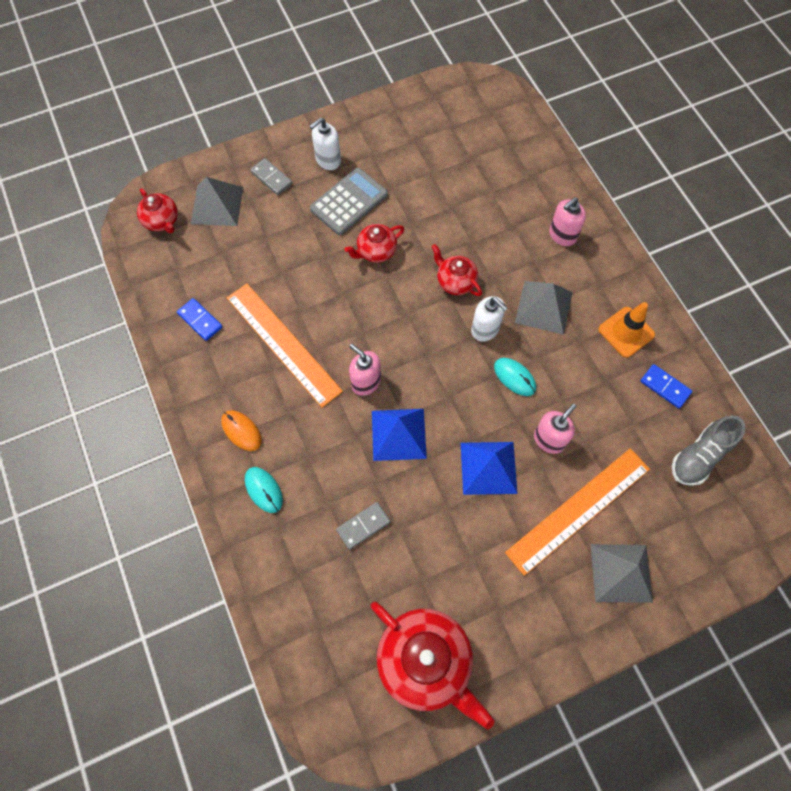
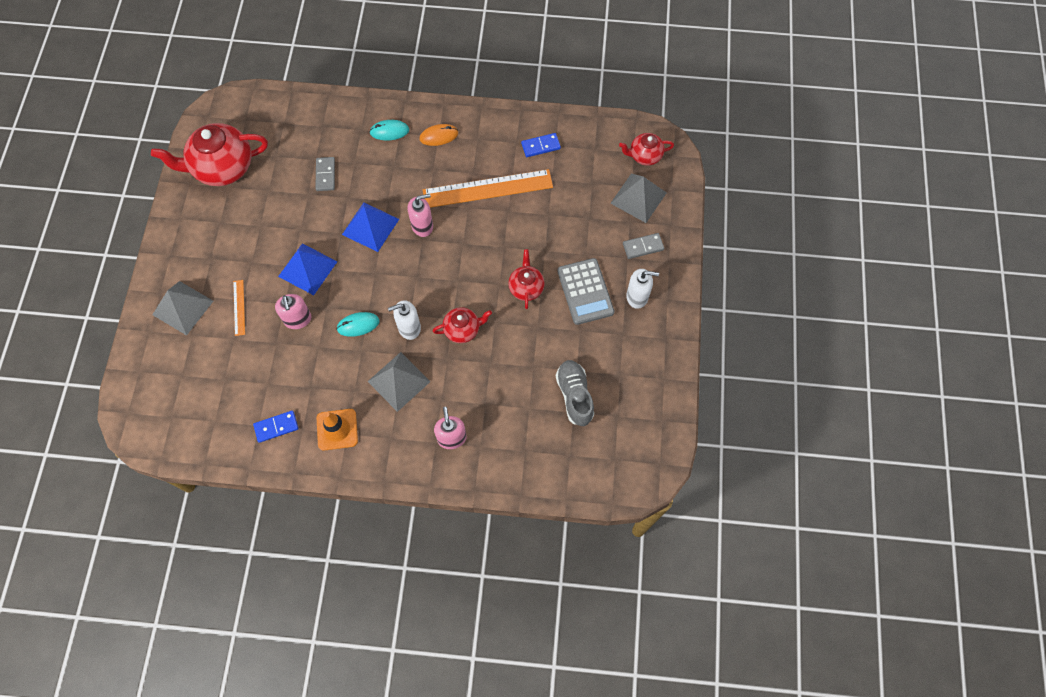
camera: 120 degrees right, 0 degrees up
(328, 160) = (637, 296): white soap dispenser -> white soap dispenser turned 105 degrees clockwise
(578, 510) = (239, 307): orange ruler -> orange ruler, size x0.44
(699, 456) = (212, 413): grey shoe -> grey shoe (574, 395)

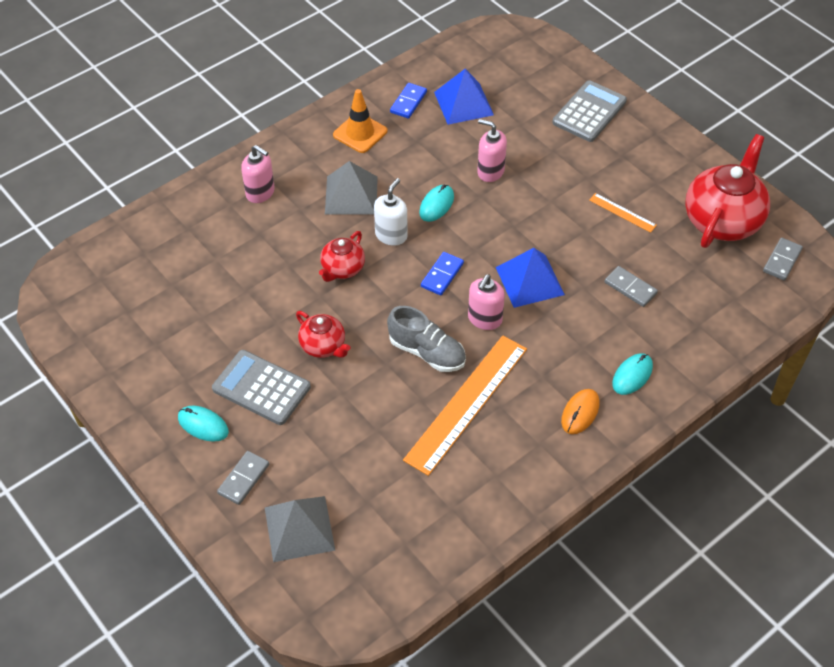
camera: 135 degrees right, 15 degrees down
(183, 307) = (589, 112): grey pyramid -> grey calculator
(230, 120) = (782, 260): none -> grey domino
(239, 307) = (548, 144): orange ruler -> orange ruler (622, 212)
(307, 269) = (535, 209): blue pyramid -> blue pyramid (463, 103)
(540, 146) = (466, 494): blue domino -> blue domino (442, 275)
(574, 395) = (183, 297): grey shoe -> grey shoe (427, 352)
(637, 296) = (203, 425): white soap dispenser -> turquoise mouse
(644, 156) = (340, 585): red teapot -> none

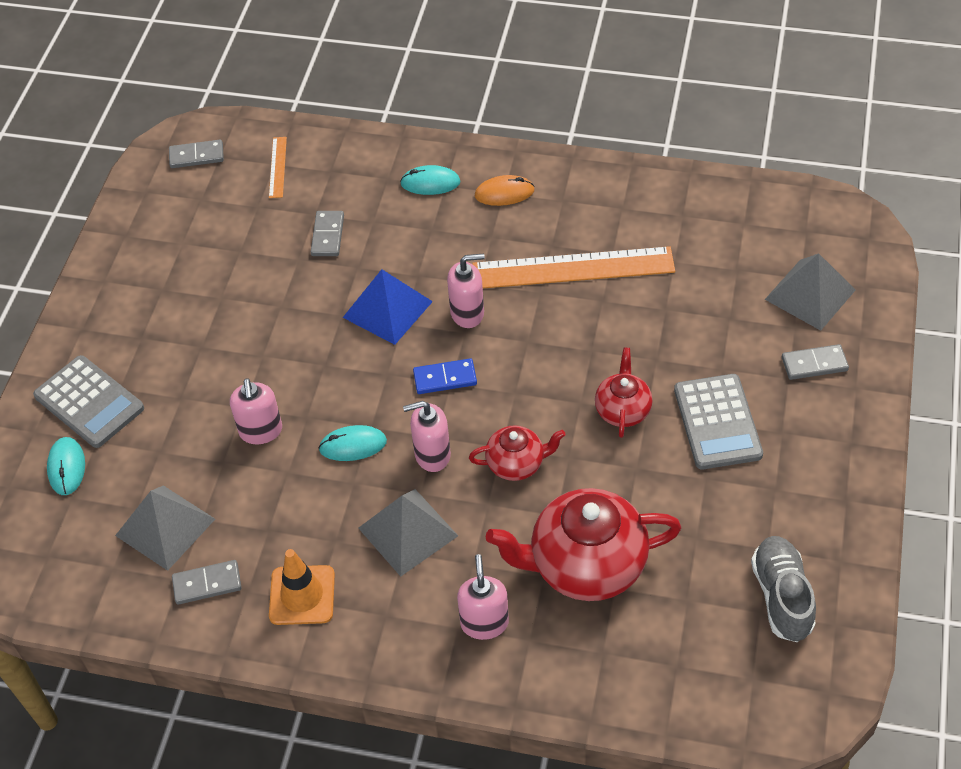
camera: 125 degrees left, 0 degrees up
(203, 425) = (802, 435): turquoise mouse -> turquoise mouse (66, 467)
(391, 235) = (432, 455): white soap dispenser -> pink soap dispenser
(408, 102) = (207, 584): blue domino -> grey domino
(427, 352) = (548, 329): grey shoe -> grey shoe (781, 596)
(463, 103) = (165, 527): blue pyramid -> grey pyramid
(589, 112) = (89, 402): grey calculator -> grey calculator turned 135 degrees counterclockwise
(622, 212) = (230, 292): orange ruler -> orange ruler (277, 167)
(722, 220) = (177, 217): red teapot -> red teapot (585, 565)

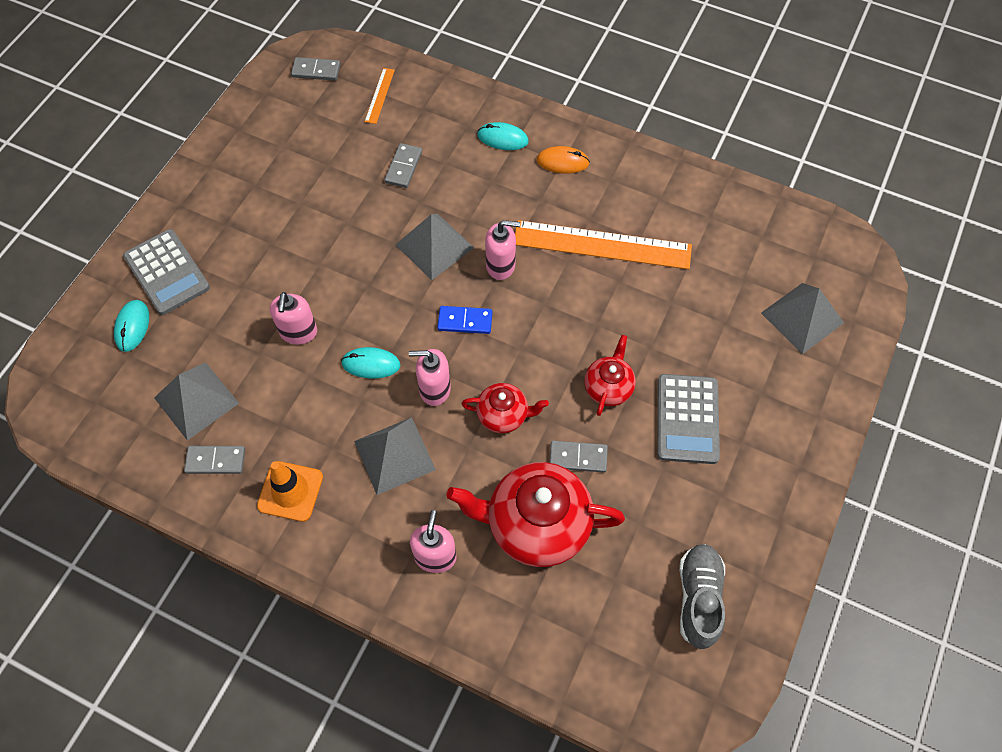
camera: 10 degrees right, 10 degrees up
(387, 309) = (434, 246): blue pyramid -> grey pyramid
(814, 364) = (788, 384): grey domino -> grey domino (578, 457)

